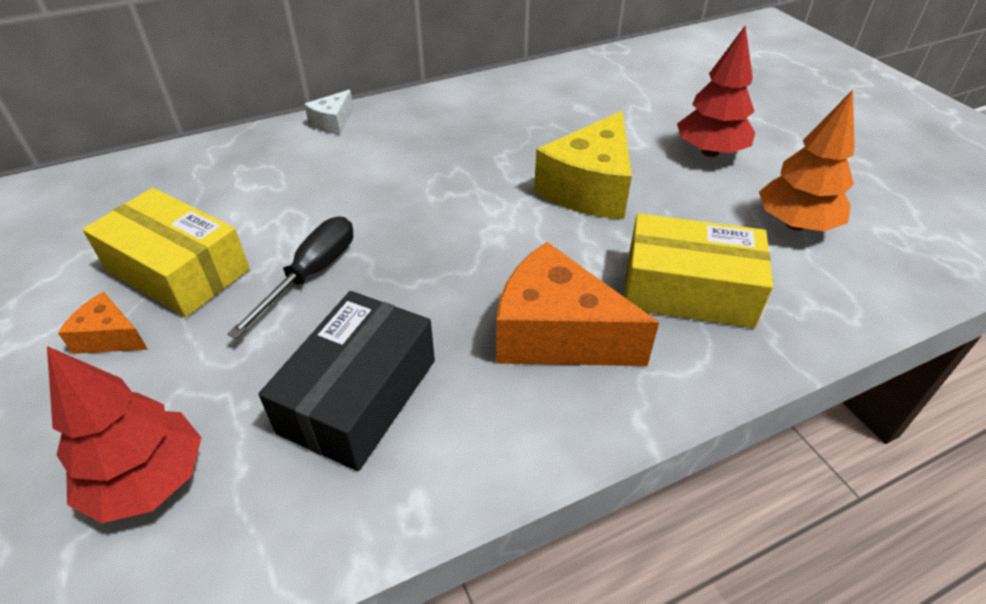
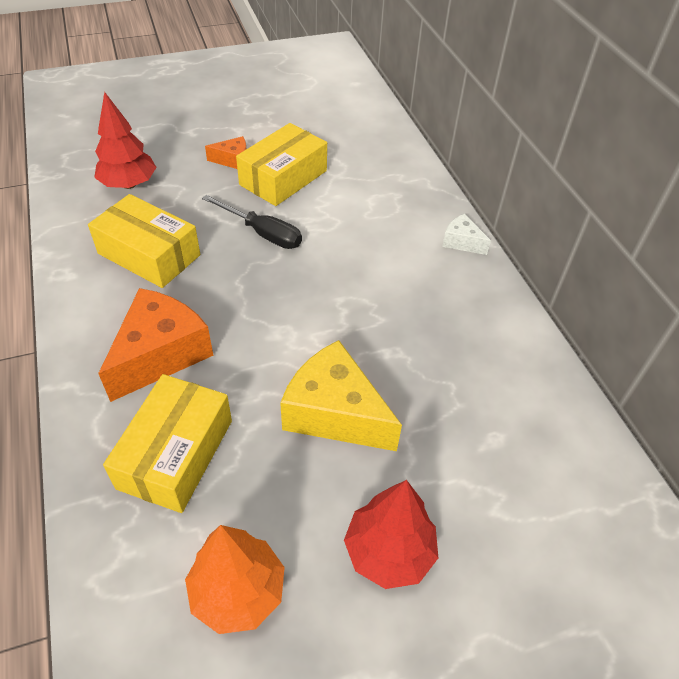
camera: 95 degrees right, 5 degrees up
(110, 337) = (233, 160): orange cheese -> orange cheese turned 60 degrees clockwise
(359, 396) = (149, 254): black box -> yellow box

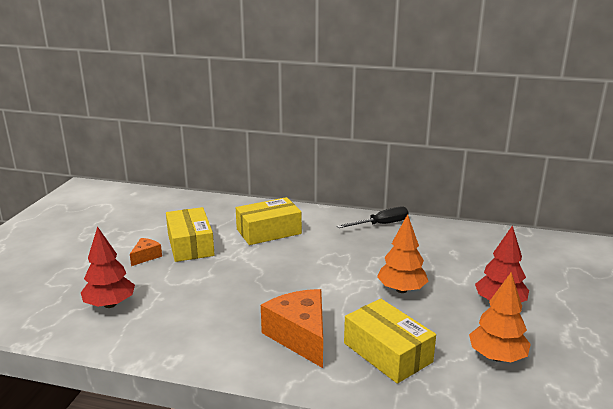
camera: 55 degrees left, 25 degrees down
(149, 254) = (199, 316): yellow box -> yellow box (268, 231)
(263, 233) = (234, 268): black screwdriver -> black screwdriver (381, 224)
(335, 413) = (401, 290): yellow cheese -> orange tree
(462, 242) = (316, 213): white cheese -> none

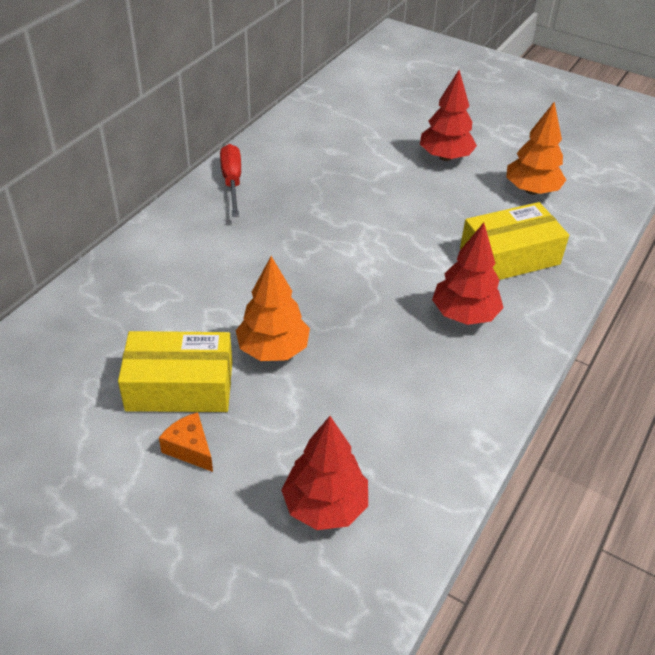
camera: 75 degrees left, 20 degrees up
(268, 231) = (188, 289): yellow box -> none
(300, 336) = (464, 314): orange cheese -> red tree
(381, 224) = (232, 182): black screwdriver -> red screwdriver
(401, 290) = (396, 212): orange tree -> orange tree (273, 349)

